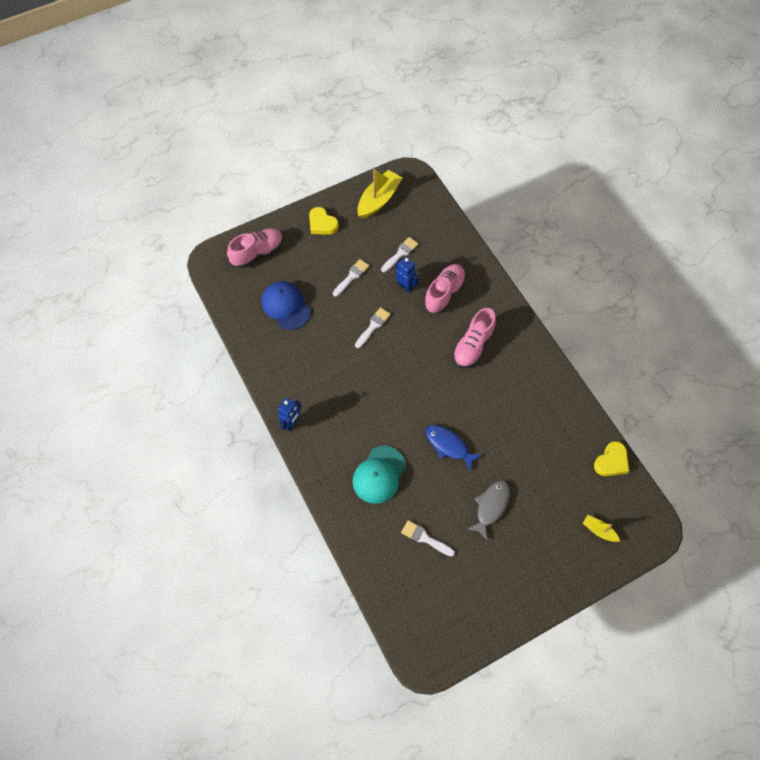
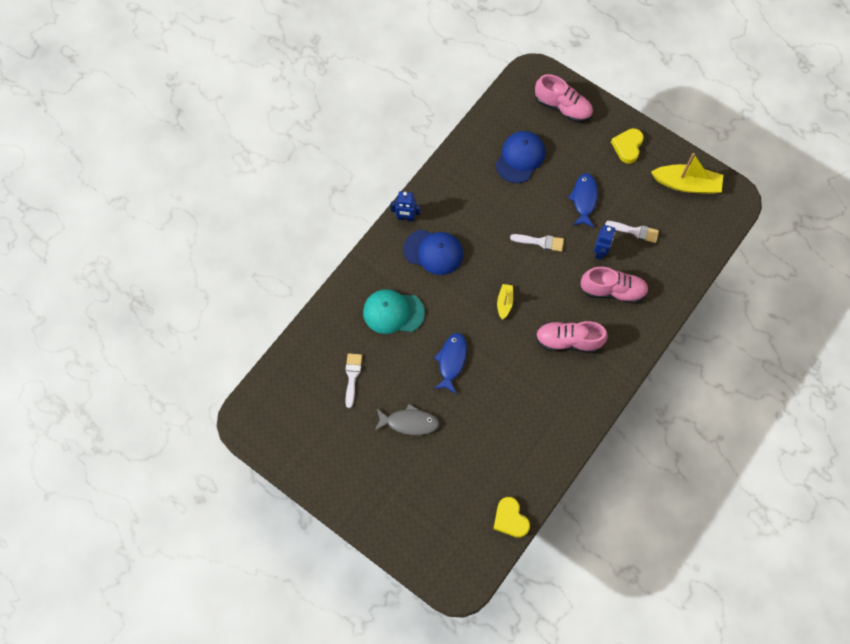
camera: 65 degrees right, 5 degrees up
(337, 415) = (433, 252): none -> blue cap
(352, 276) = (584, 199): white brush -> blue fish
(599, 530) = (432, 531): yellow boat -> yellow boat (504, 303)
(611, 461) = (510, 519): yellow heart -> yellow heart turned 45 degrees clockwise

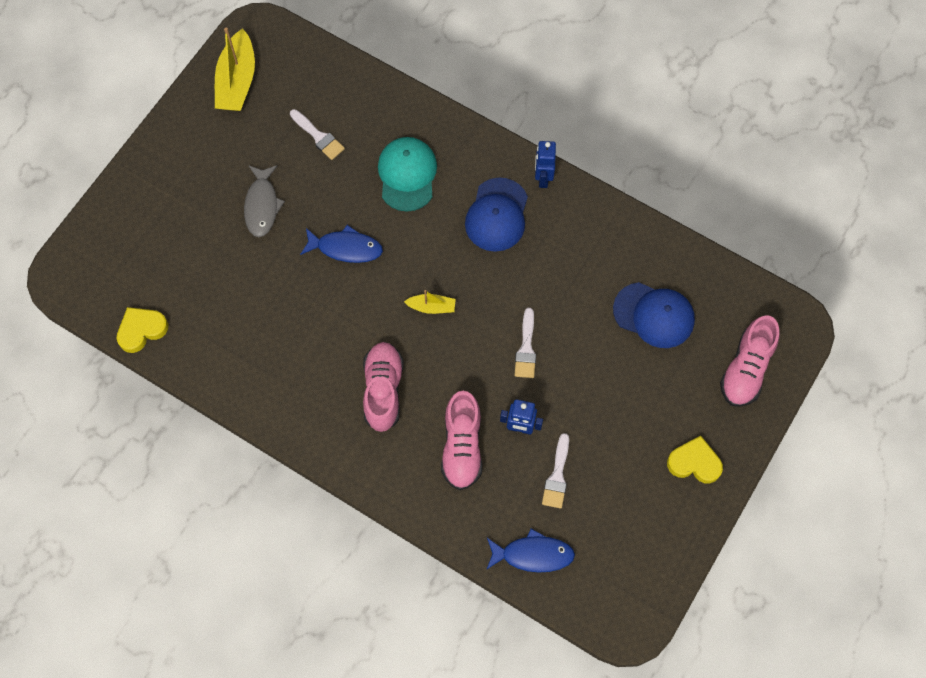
camera: 85 degrees right, 0 degrees up
(352, 376) = (318, 137): white brush -> white brush turned 45 degrees clockwise
(584, 199) = (599, 404): blue fish -> blue fish (533, 554)
(686, 184) = (643, 549): yellow boat -> yellow boat (237, 81)

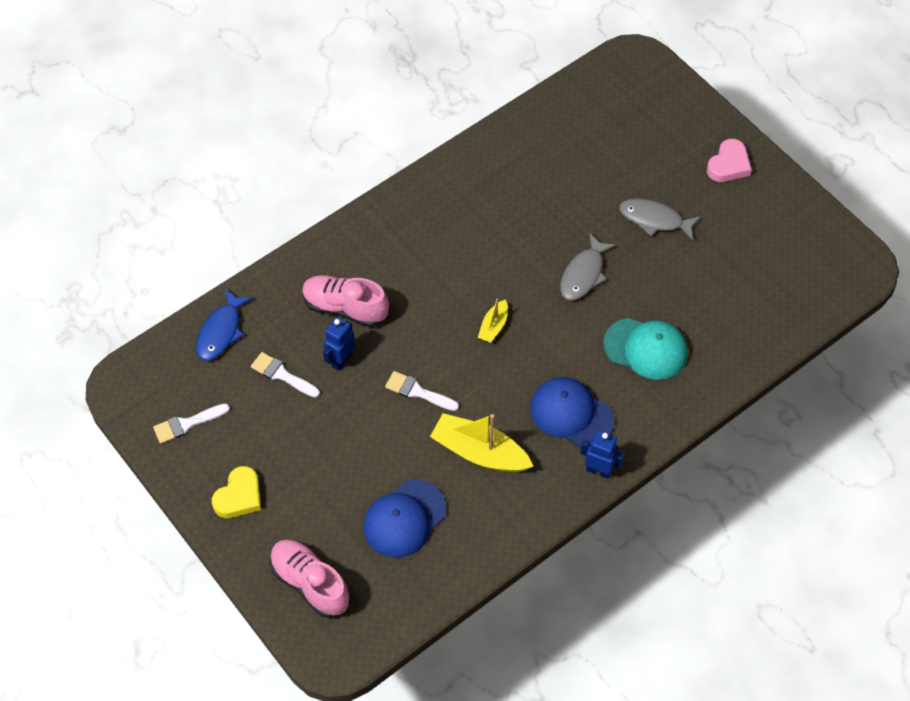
camera: 110 degrees right, 10 degrees down
(142, 330) = (561, 101): yellow heart -> none
(176, 160) = (728, 165): none -> pink heart
(237, 81) = (803, 234): yellow boat -> yellow boat (479, 452)
(318, 137) = (716, 285): white brush -> white brush (187, 424)
(345, 248) = (583, 274): blue fish -> grey fish
(383, 390) = (426, 263): pink shoe -> none

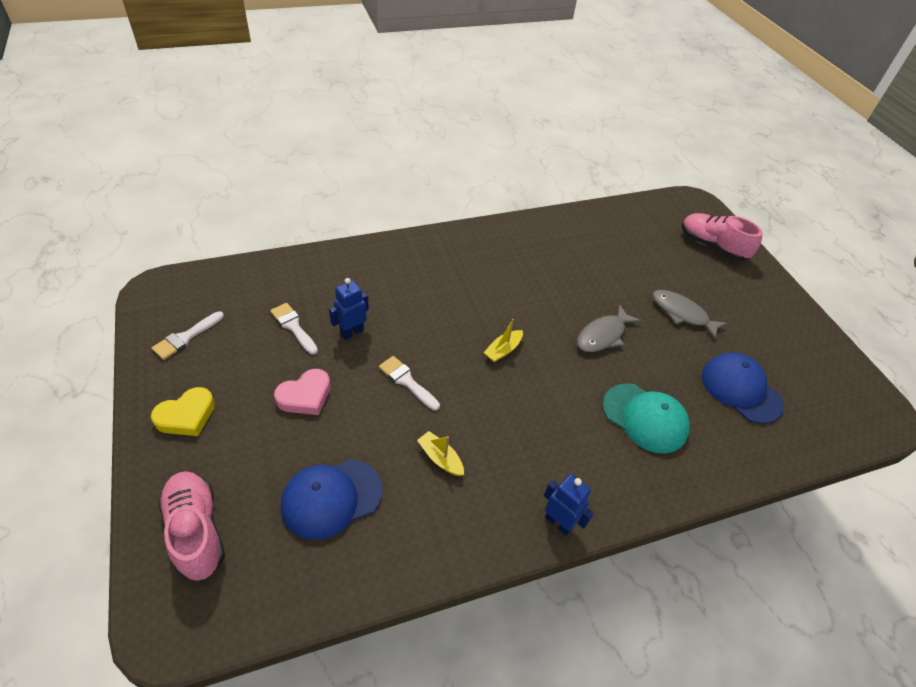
camera: 15 degrees right, 10 degrees down
(187, 424) = (185, 337): white brush -> white brush turned 45 degrees counterclockwise
(221, 331) = (264, 278): blue fish -> none
(345, 308) = (378, 294): pink shoe -> pink shoe (712, 246)
(479, 452) = (440, 458): yellow boat -> yellow boat, size x0.51
(571, 414) = (549, 453): blue cap -> blue cap (741, 389)
(728, 165) = (760, 294): pink heart -> pink heart (305, 396)

